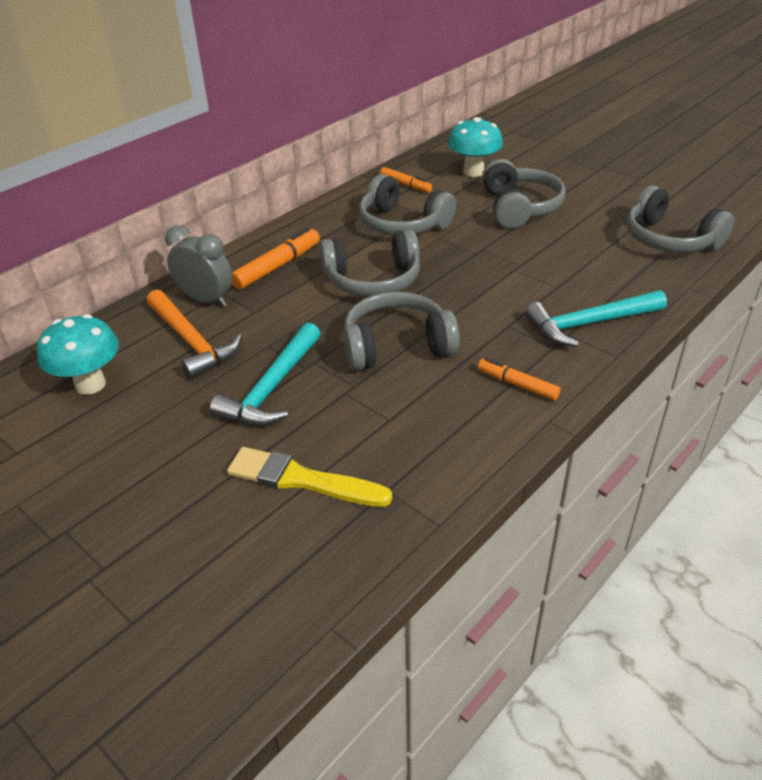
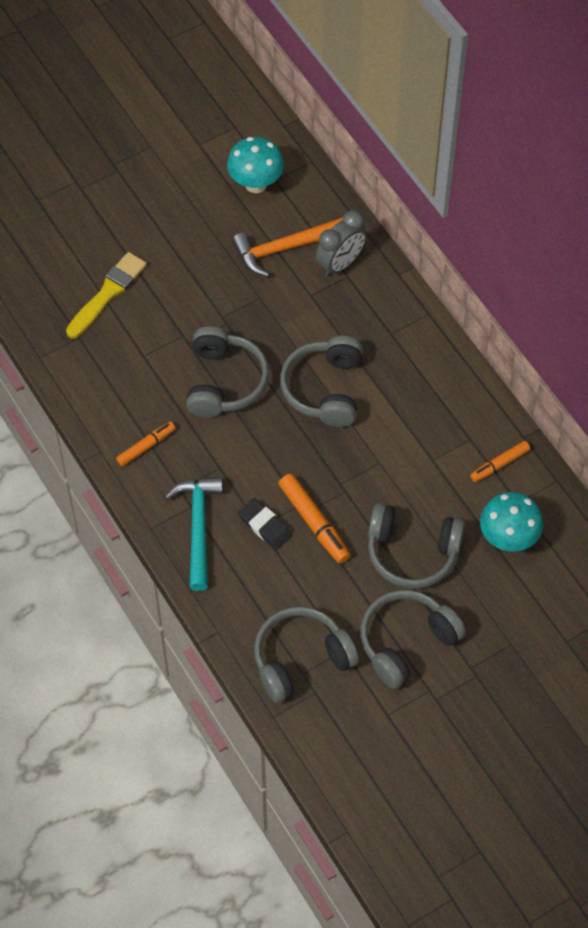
camera: 105 degrees right, 20 degrees up
(272, 388) = (206, 292): turquoise hammer -> none
(277, 266) = (375, 322): orange marker -> orange marker (314, 522)
(402, 224) = (416, 438): grey headphones -> grey headphones (406, 642)
(554, 284) = (265, 526): none -> black eraser

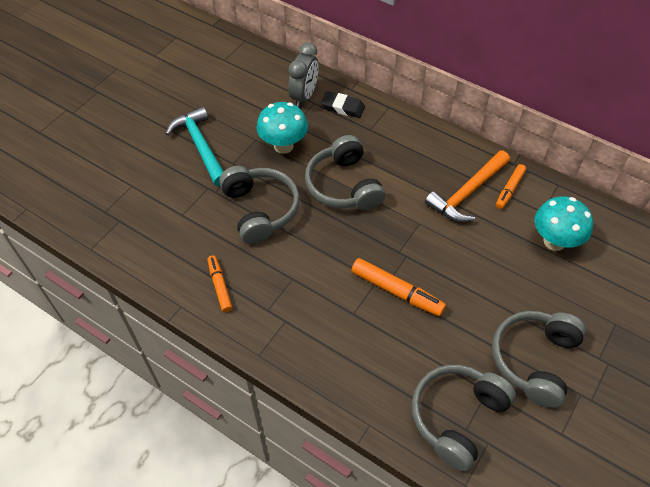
camera: 25 degrees left, 5 degrees down
(108, 293) = (129, 179): yellow brush -> none
(146, 446) = (220, 286): orange marker -> orange marker turned 45 degrees counterclockwise
(198, 527) = (301, 337): turquoise hammer -> turquoise hammer (200, 146)
(256, 184) = (211, 66): turquoise mushroom -> turquoise mushroom (283, 146)
(265, 526) = (357, 311): black eraser -> black eraser (342, 107)
(284, 249) = (256, 101): orange hammer -> orange hammer (467, 193)
(412, 553) = (490, 283): grey headphones -> none

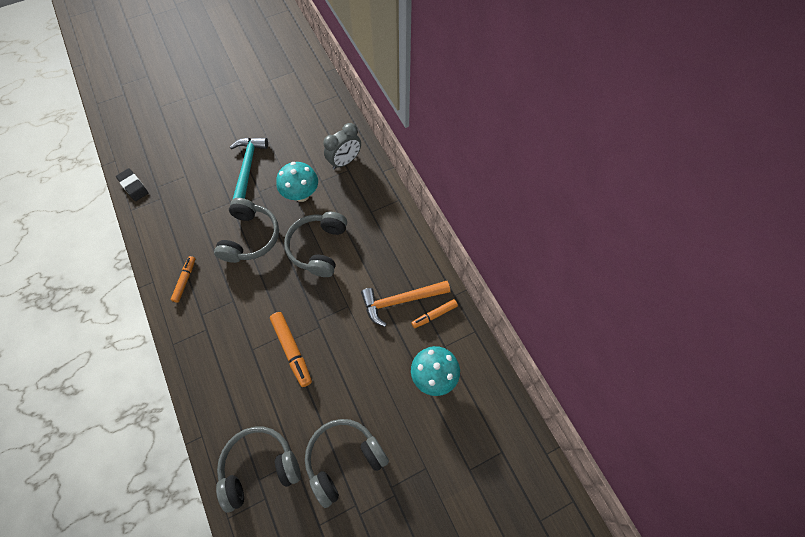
camera: 30 degrees right, 10 degrees up
(342, 107) = (365, 184): black eraser -> black eraser (133, 186)

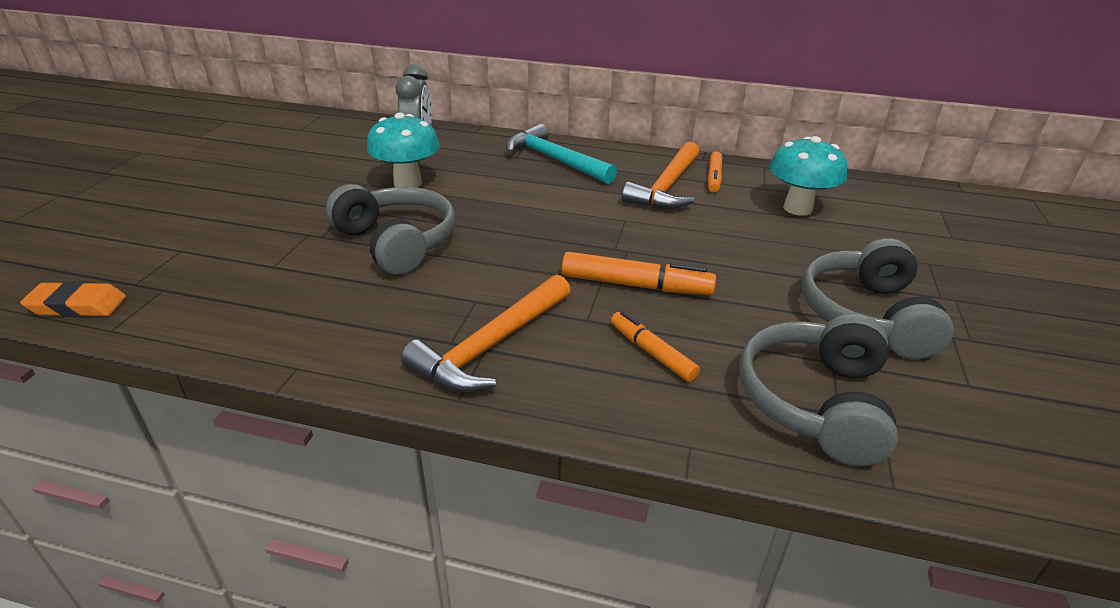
camera: 50 degrees left, 30 degrees down
(133, 186) = (77, 306): black eraser -> orange eraser
(185, 280) = (359, 330): orange marker -> orange marker (652, 352)
(209, 330) = (491, 346): none -> orange hammer
(248, 167) = (285, 199): turquoise hammer -> turquoise hammer (555, 160)
(318, 248) = (506, 204): grey headphones -> none

